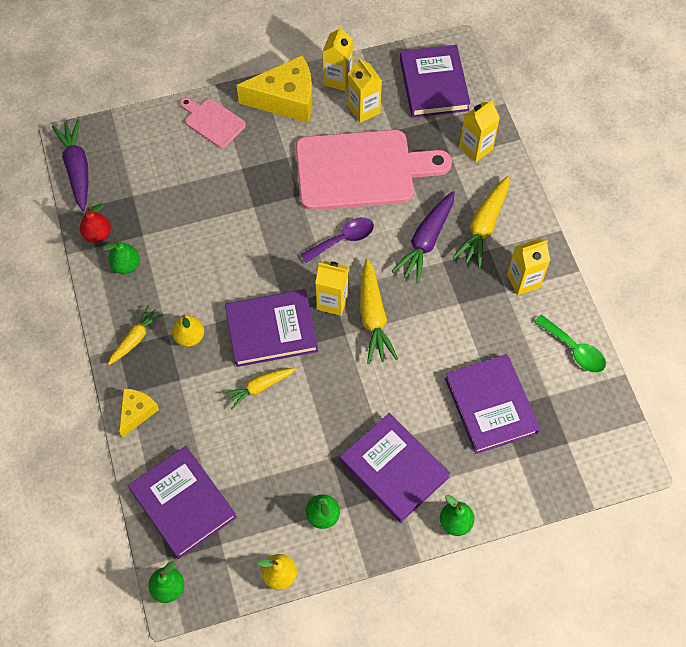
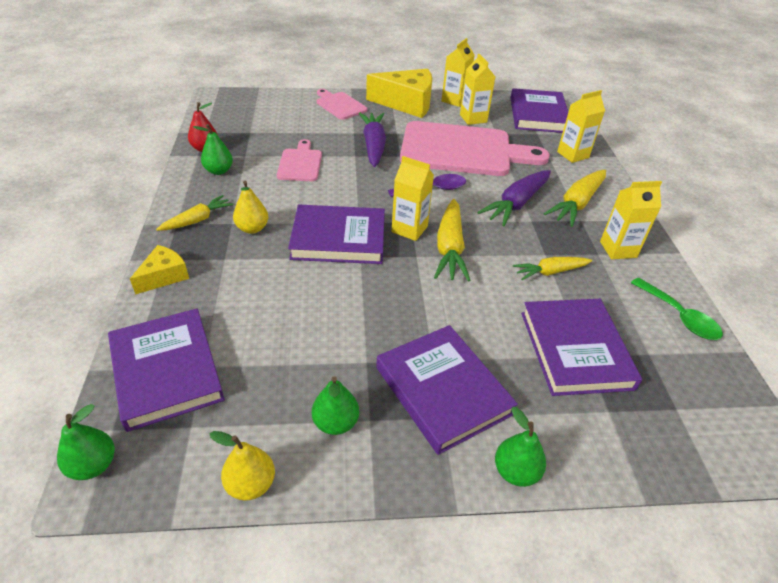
camera: 10 degrees right, 20 degrees down
(77, 168) = (212, 111): purple carrot -> purple carrot (373, 145)
(202, 234) = (300, 163): none -> pink cutting board
(259, 388) = (306, 281): yellow carrot -> yellow carrot (550, 272)

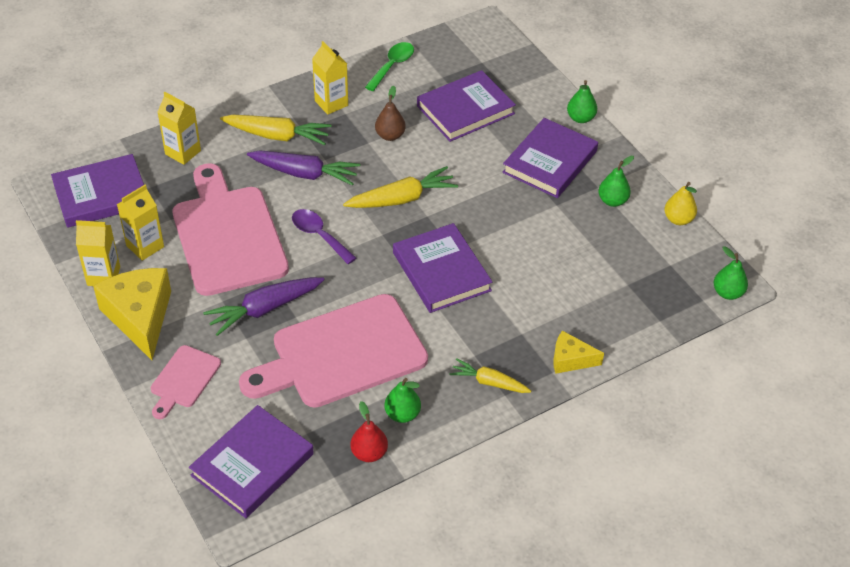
camera: 115 degrees left, 5 degrees up
(166, 371) = (646, 300): purple book -> purple book (252, 464)
(252, 228) = (471, 336): yellow pear -> none
(300, 163) = (342, 354): pink cutting board -> pink cutting board, size x2.11
(409, 229) = (394, 231): yellow carton -> none
(550, 272) = (390, 135): yellow carrot -> brown pear

